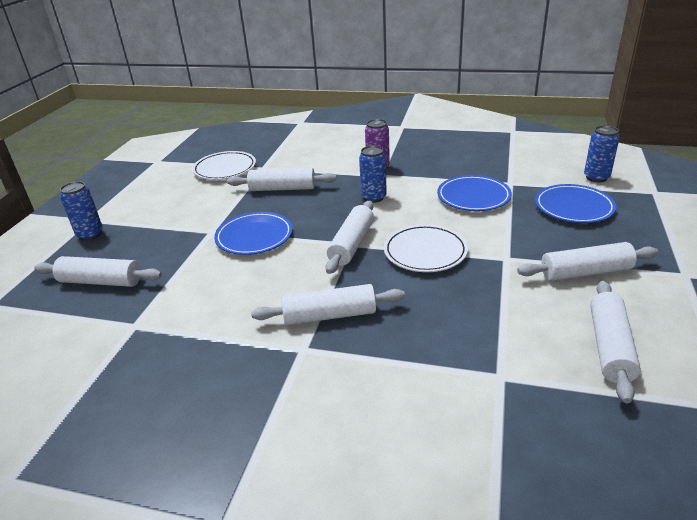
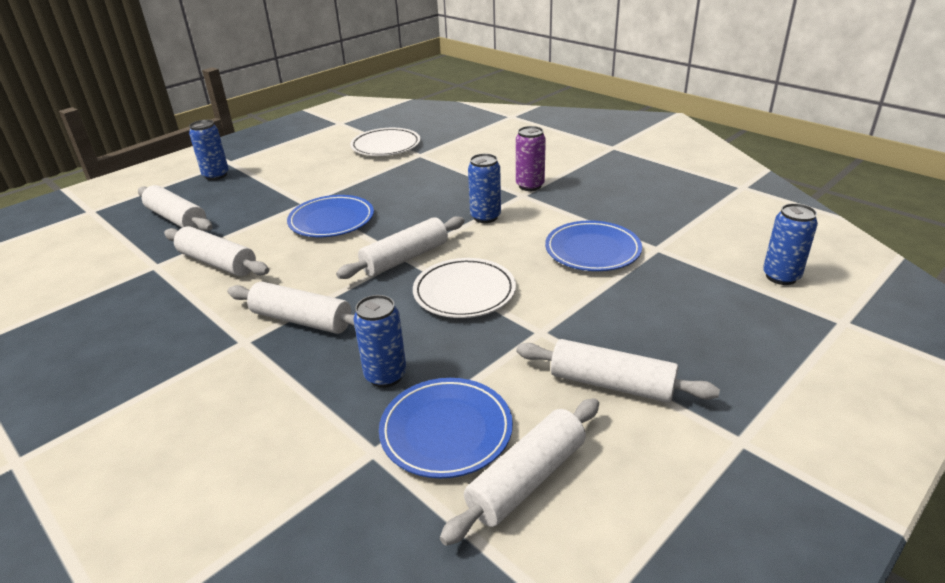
camera: 30 degrees right, 0 degrees up
(282, 189) = (411, 181): white rolling pin -> white rolling pin (217, 263)
(444, 326) = (385, 376): none -> blue can
(573, 207) = (700, 303): blue plate -> blue plate (446, 431)

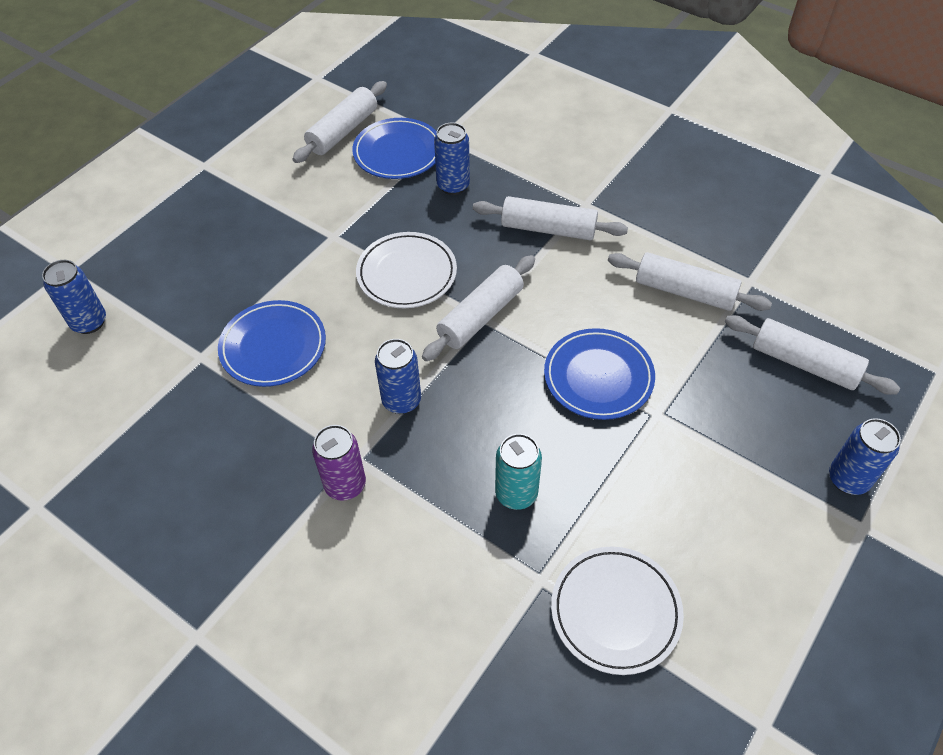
camera: 170 degrees right, 20 degrees up
(419, 178) = (516, 494): none -> turquoise can
(611, 384) = (281, 195): white rolling pin -> none

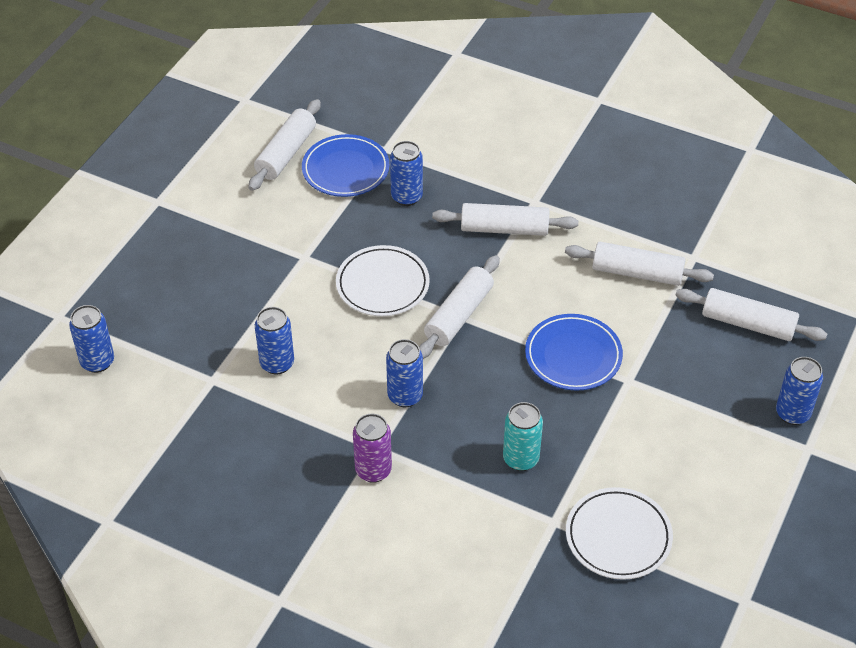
camera: 10 degrees left, 5 degrees down
(273, 347) = (277, 363): blue plate -> blue can

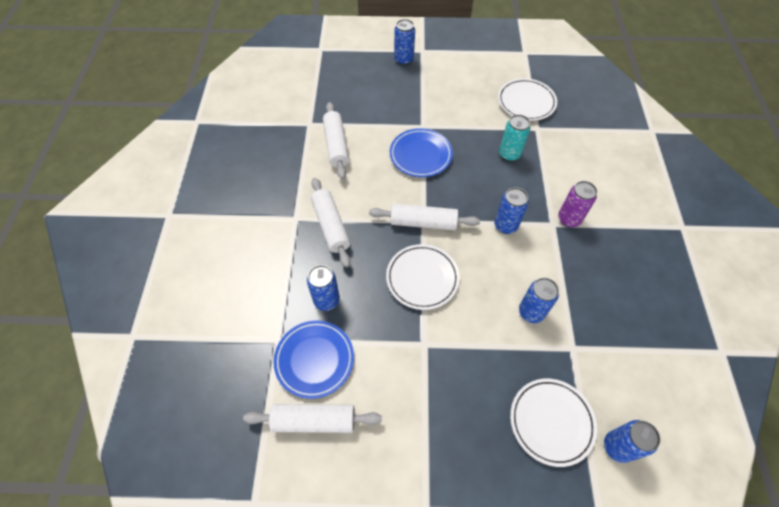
camera: 115 degrees left, 10 degrees up
(157, 322) = (551, 422): none -> white plate
(748, 324) = (351, 89): white rolling pin -> none

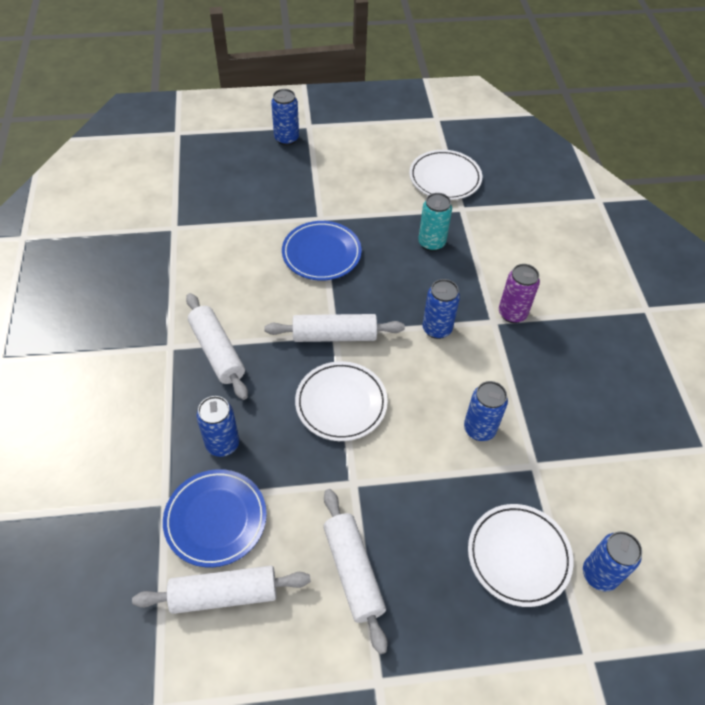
camera: 10 degrees left, 5 degrees down
(336, 145) = (212, 251): white rolling pin -> white rolling pin (353, 572)

